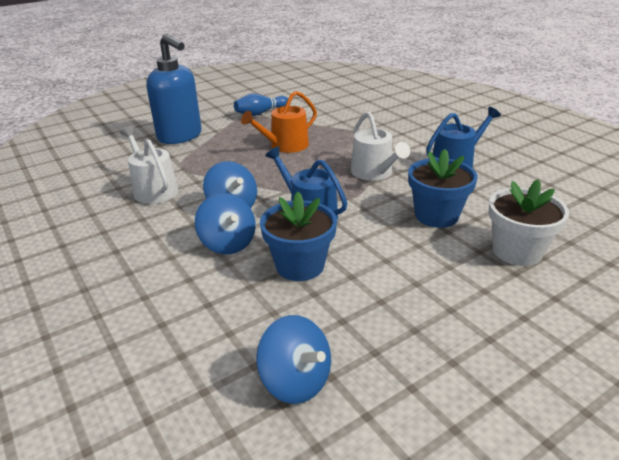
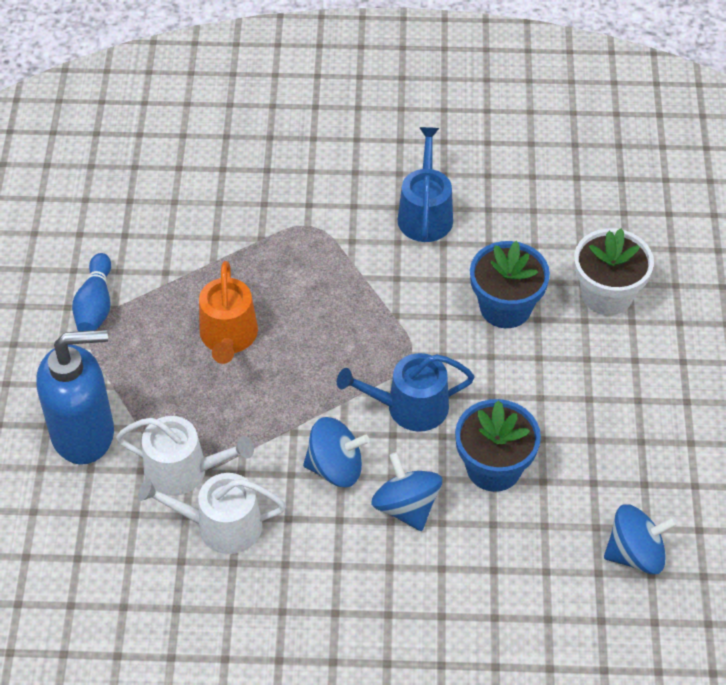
camera: 55 degrees left, 20 degrees up
(228, 243) = (406, 507): blue spinning top -> blue spinning top turned 120 degrees counterclockwise
(374, 173) = (379, 297): white watering can -> white watering can (184, 470)

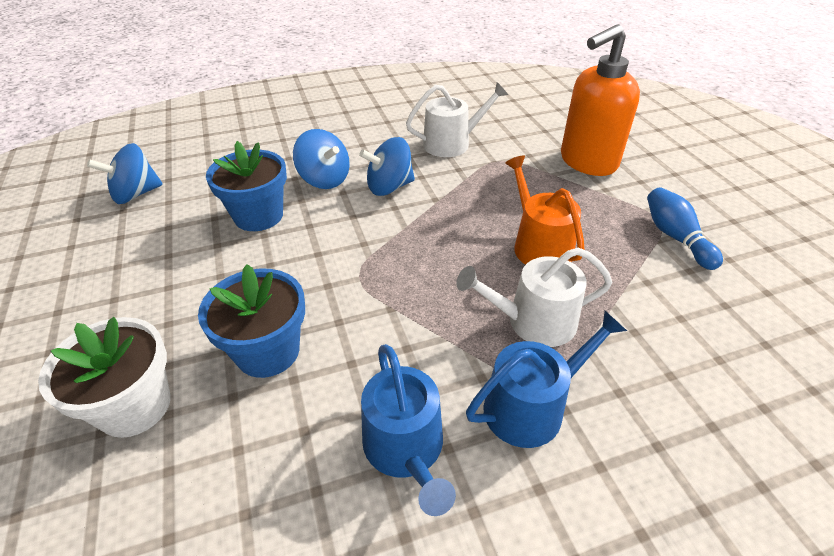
camera: 160 degrees right, 10 degrees down
(84, 433) = (587, 162): blue soap dispenser -> orange soap dispenser
(184, 470) = (499, 161): white watering can -> white watering can (533, 321)
(409, 407) = (345, 237): blue watering can -> blue watering can (532, 406)

